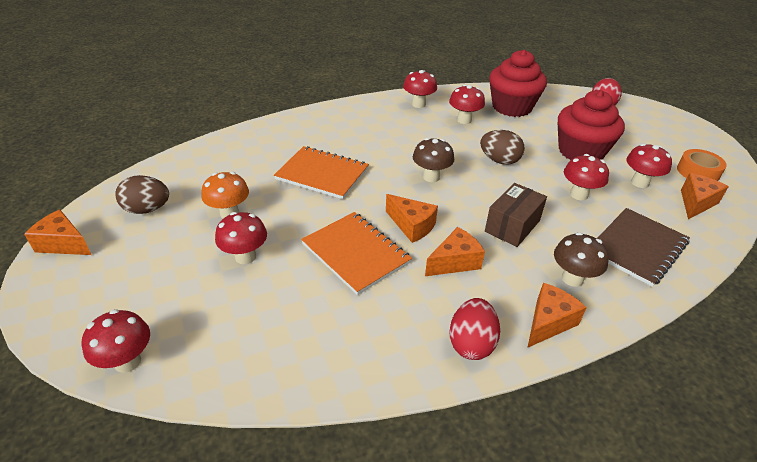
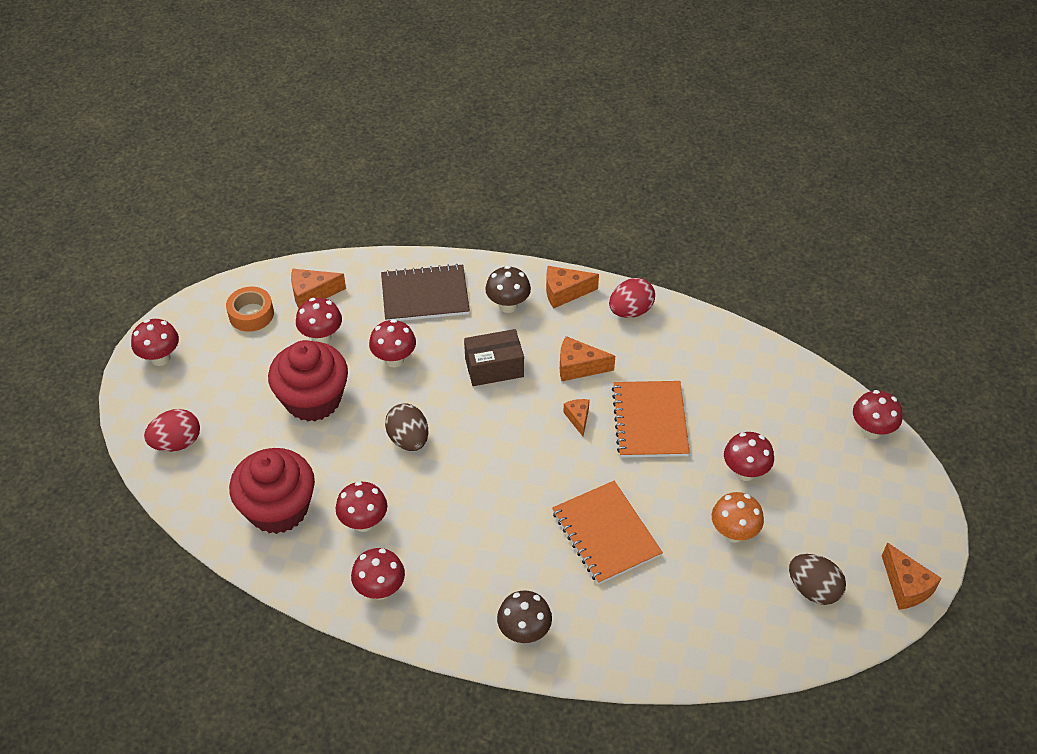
camera: 140 degrees left, 10 degrees up
(412, 226) = (578, 418): orange cheese -> orange cheese, size x0.64
(431, 177) = (501, 461): brown mushroom -> brown mushroom (524, 632)
(685, 129) = (160, 358): none -> red mushroom

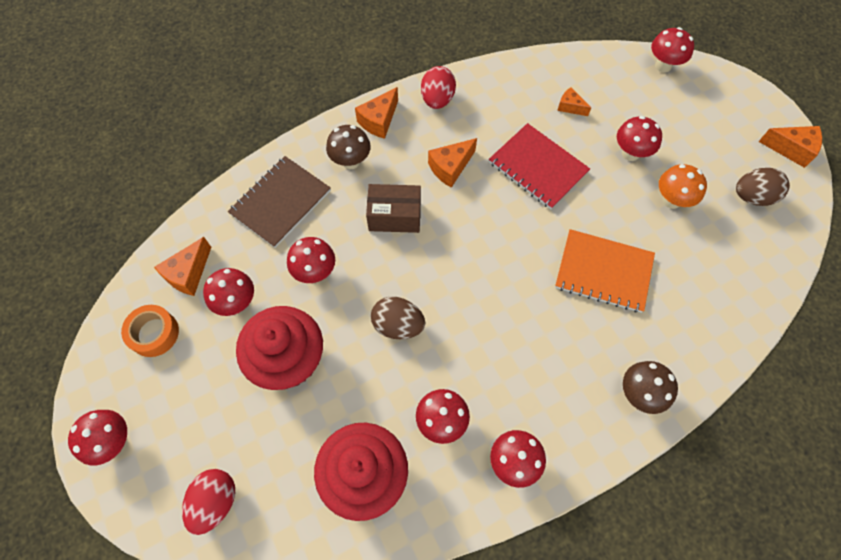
camera: 45 degrees left, 15 degrees up
(494, 367) = (395, 216): brown box -> brown box turned 60 degrees clockwise
(578, 418) = (492, 205): orange cheese -> orange cheese (570, 107)
(649, 421) = (538, 167): orange notebook -> red notebook

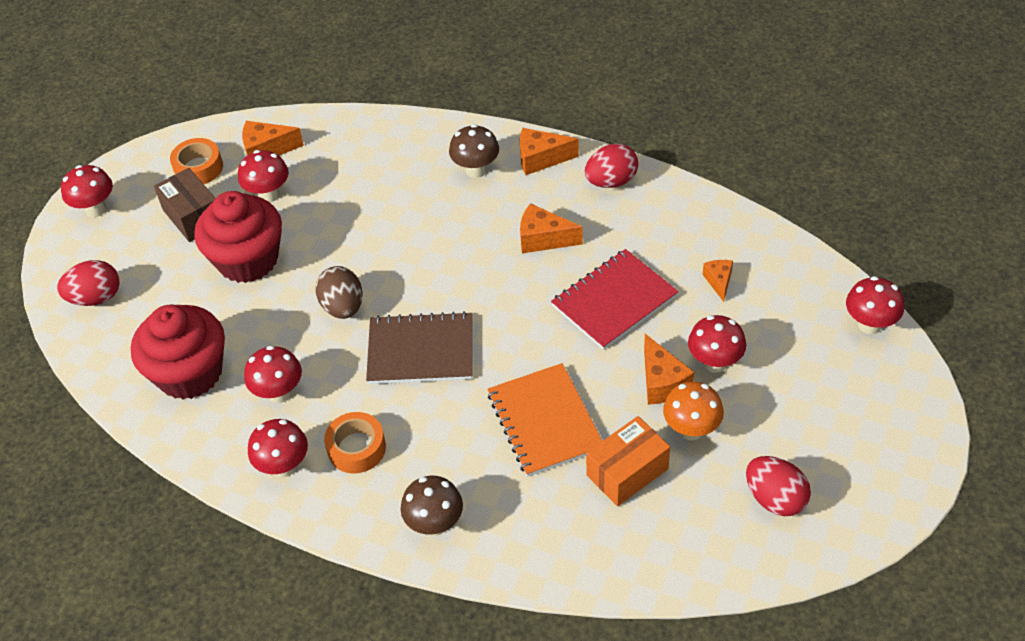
camera: 55 degrees right, 15 degrees down
(280, 202) = (387, 156): brown notebook -> brown notebook (421, 350)
(315, 272) = (342, 222): red mushroom -> none
(395, 216) = (449, 235): brown box -> brown box (193, 216)
(535, 401) = (356, 448): none -> orange tape
(538, 167) = (614, 301): red notebook -> red notebook turned 45 degrees clockwise
(678, 255) = (627, 472): none -> orange box
(752, 197) = (775, 499): brown egg -> red egg
(791, 149) = (886, 502): orange cheese -> orange cheese (662, 382)

